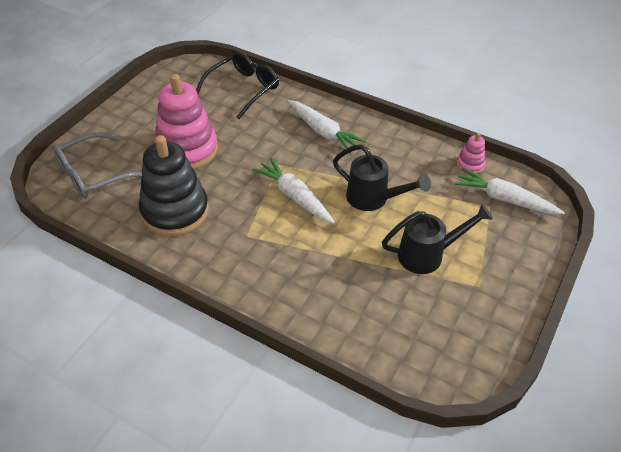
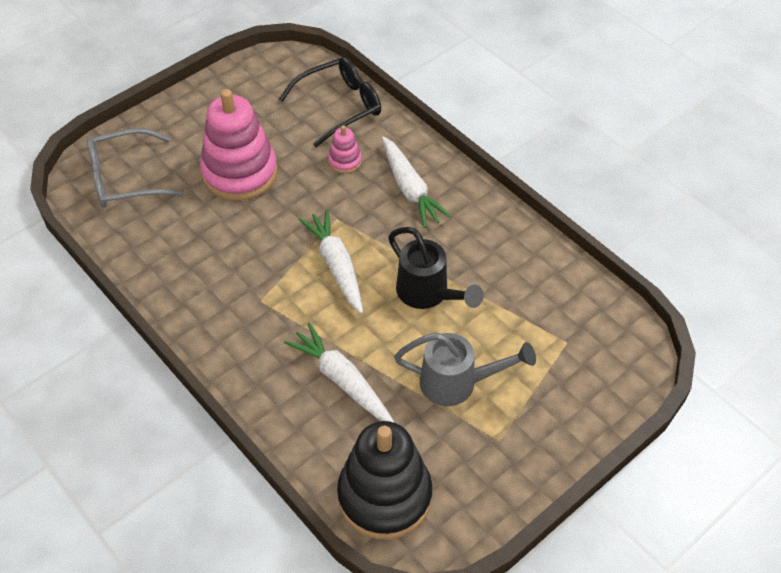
camera: 20 degrees right, 5 degrees up
(175, 211) = (194, 248): black stacking toy -> black stacking toy (384, 496)
(428, 255) = (458, 383): black watering can -> grey watering can
(470, 164) = (572, 280): pink stacking toy -> pink stacking toy (345, 161)
(504, 199) = (590, 338): white carrot -> white carrot (342, 380)

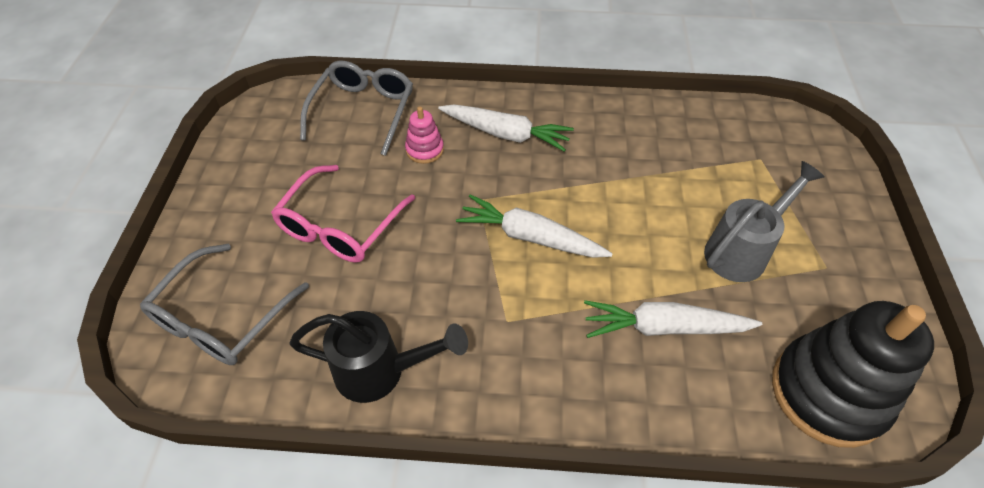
camera: 45 degrees left, 0 degrees up
(240, 173) = (340, 225): pink stacking toy -> pink glasses
(339, 106) = (363, 112): black glasses -> grey glasses
(428, 294) = (629, 201): black watering can -> black watering can (381, 371)

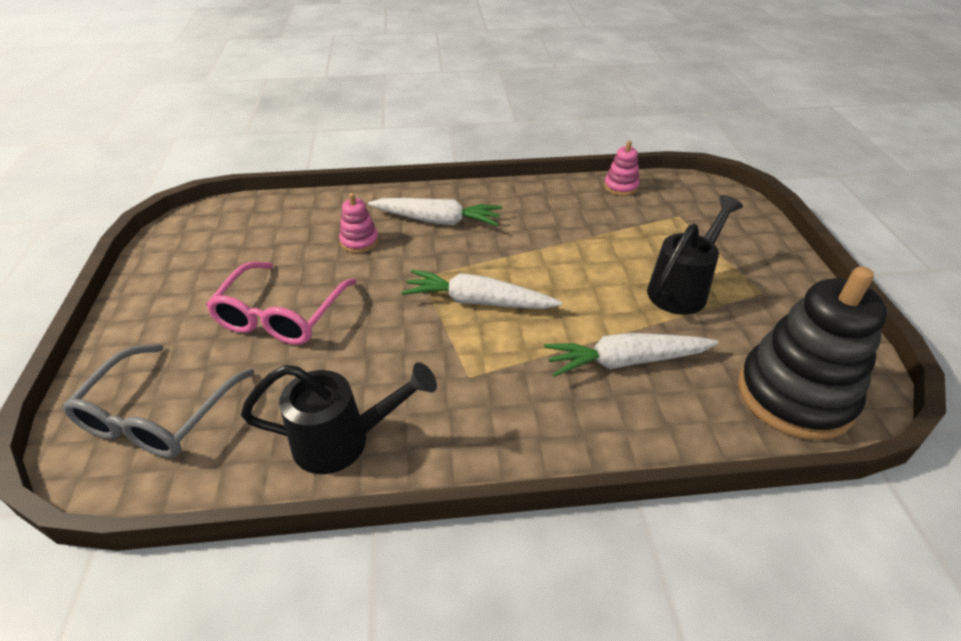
camera: 10 degrees left, 10 degrees down
(363, 112) = (292, 217): grey glasses -> none
(706, 114) = (621, 187): none -> pink stacking toy
(743, 250) = (682, 288): grey watering can -> black watering can

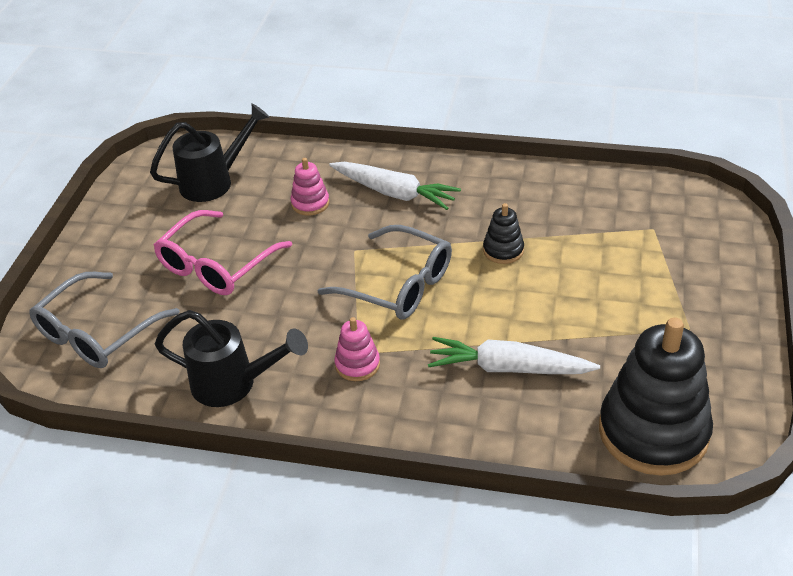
camera: 20 degrees right, 0 degrees up
(478, 301) = (397, 285): white carrot -> grey glasses
(562, 254) = (503, 250): none -> black stacking toy
(621, 187) = (608, 184): pink stacking toy -> pink stacking toy (357, 364)
(682, 288) = (607, 309): black watering can -> black watering can (215, 181)

